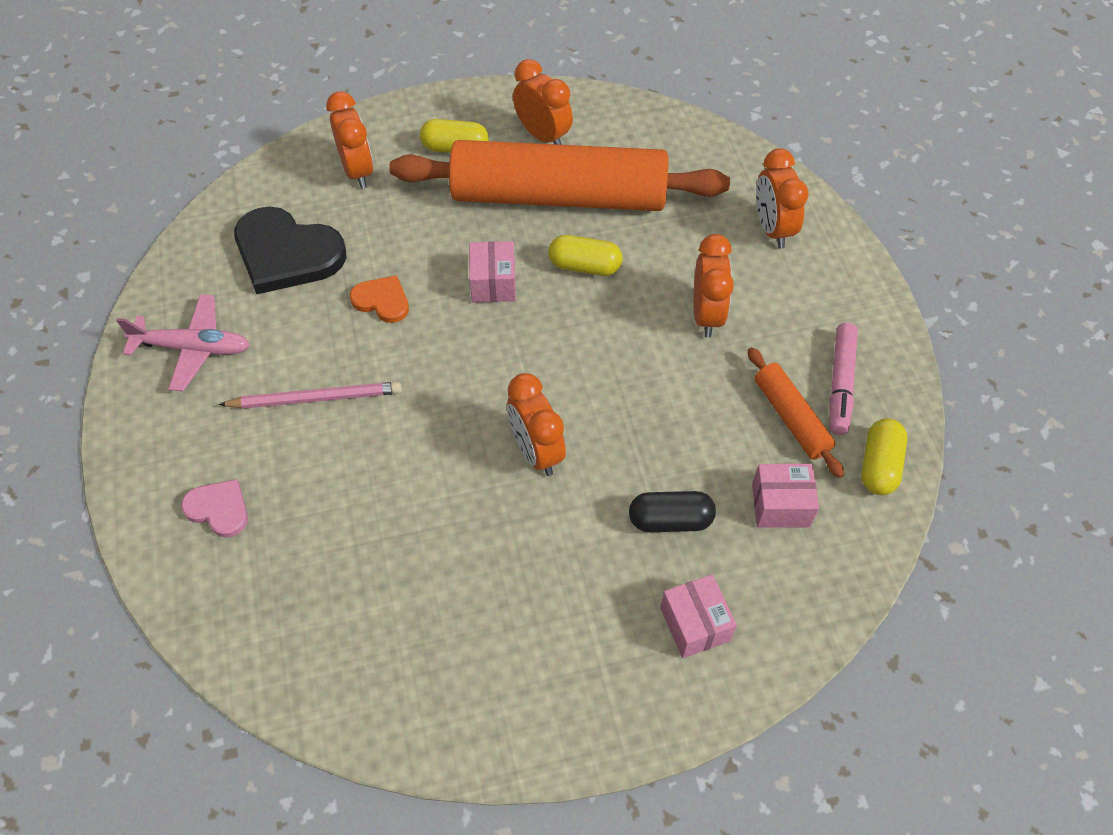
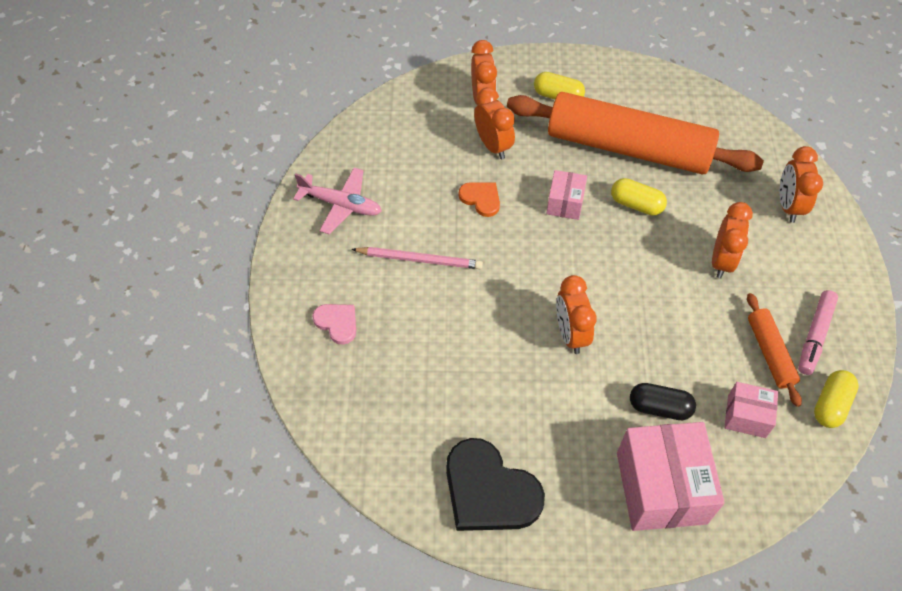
camera: 15 degrees right, 0 degrees up
(287, 254) = (420, 150): black heart -> black heart (489, 490)
(543, 136) = (625, 99): orange clock -> orange clock (493, 146)
(695, 624) = (661, 487): pink box -> pink box, size x1.92

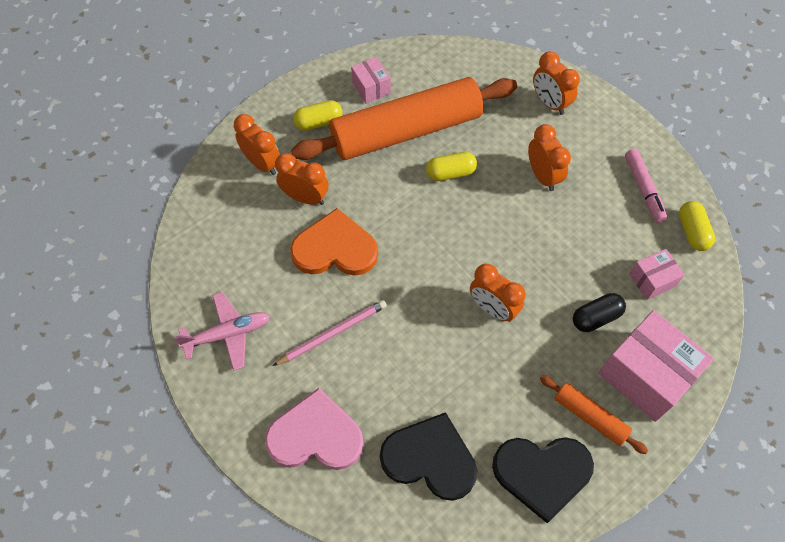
camera: 40 degrees left, 5 degrees up
(337, 323) = (315, 435): pink heart -> pink heart, size x1.93
(408, 407) = (430, 458): none -> black heart
(481, 199) = (335, 248): orange heart -> orange heart, size x1.93
(565, 203) = (400, 207): pink box -> pink box (371, 88)
(769, 353) = (628, 222): orange rolling pin -> orange rolling pin (590, 416)

